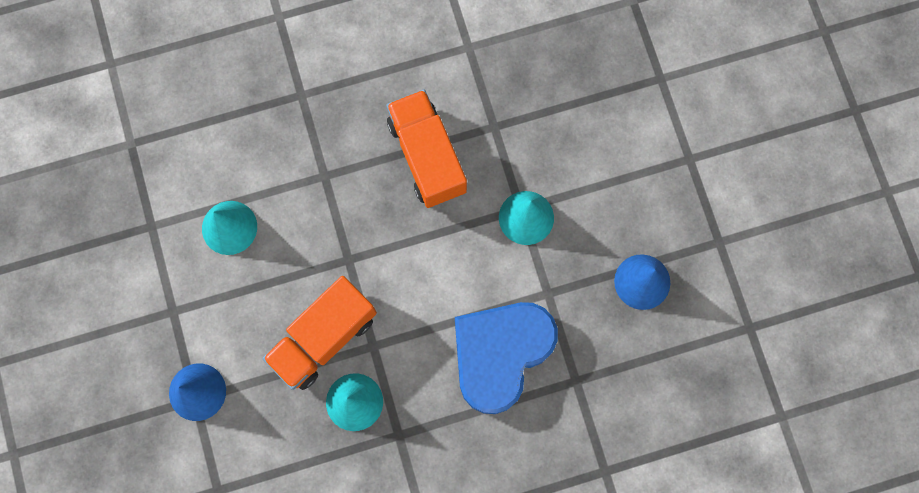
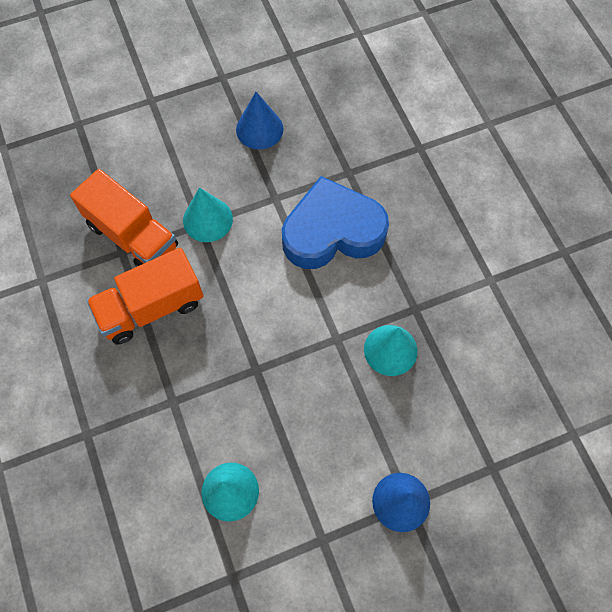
camera: 95 degrees left, 10 degrees down
(324, 337) = (333, 384): orange truck -> orange truck (132, 236)
(500, 354) = (332, 231): blue heart -> blue heart turned 135 degrees clockwise

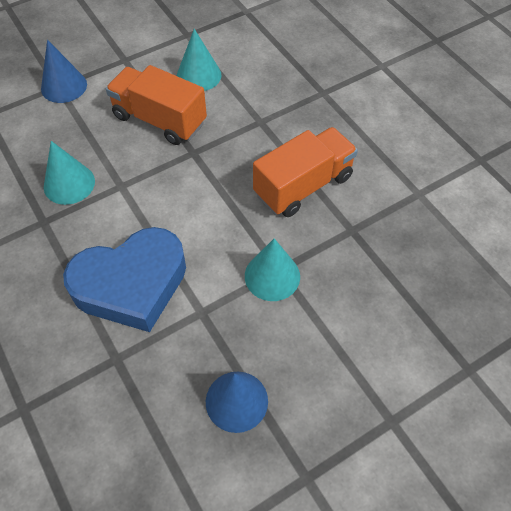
camera: 170 degrees right, 10 degrees down
(132, 236) = (347, 247): orange truck -> orange truck (159, 120)

